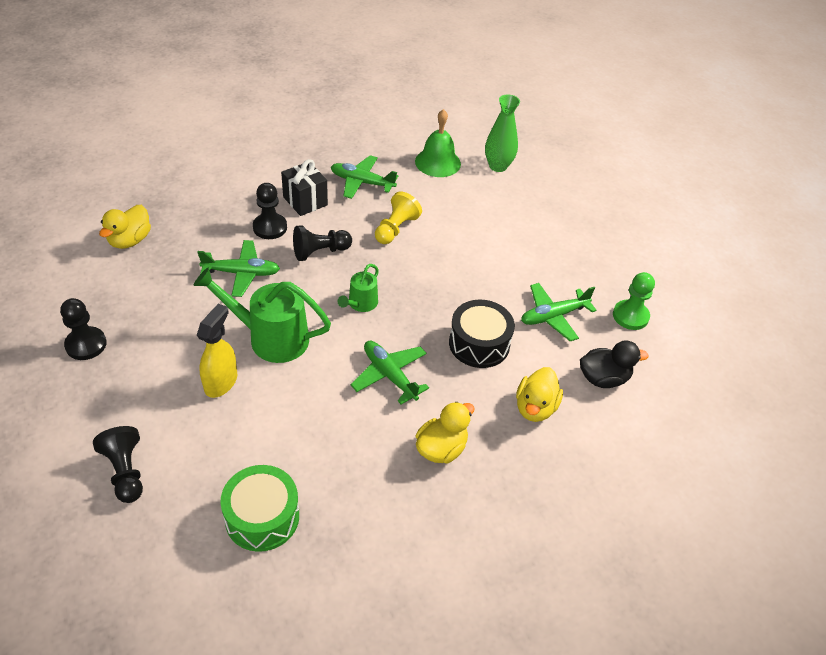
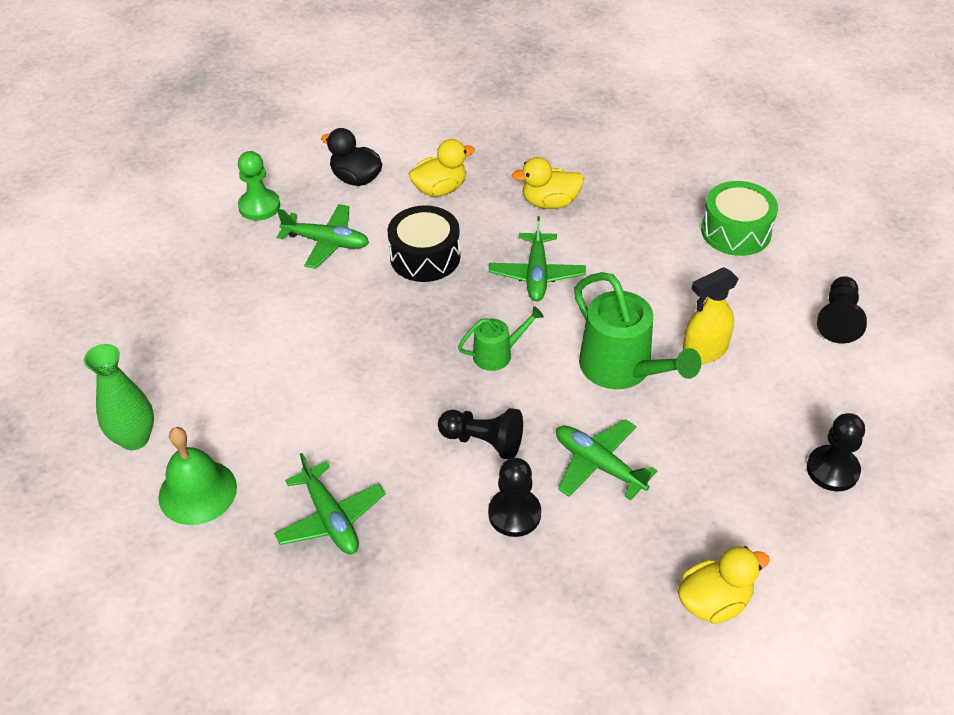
camera: 135 degrees left, 0 degrees up
(305, 201) = (434, 531): black gift -> none
(395, 229) = (365, 422): yellow pawn -> none

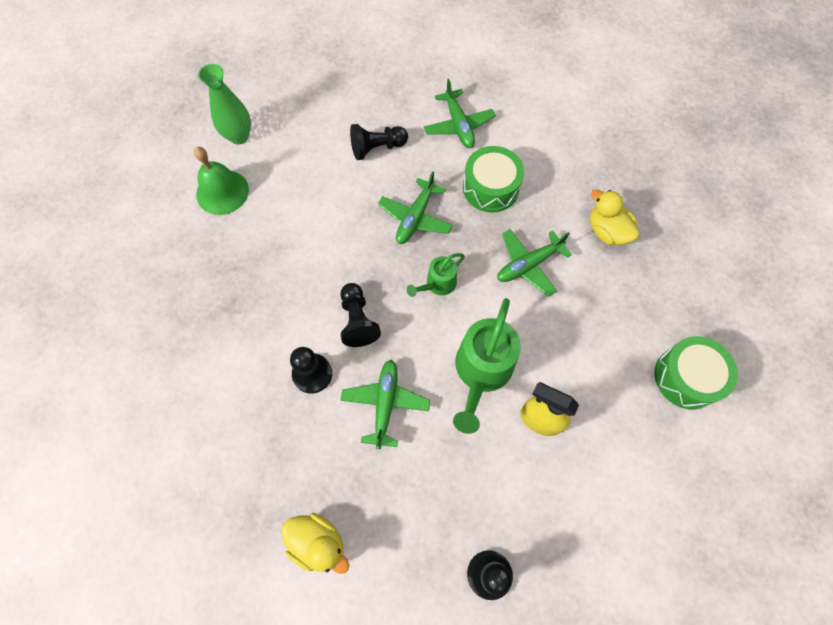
camera: 55 degrees right, 20 degrees up
(259, 206) = (460, 69): green pawn -> none
(331, 518) = (246, 272): green plane -> green plane (415, 217)
(356, 178) = (529, 103): black duck -> none
(425, 257) = (490, 188): black drum -> green drum
(440, 189) = (561, 156): yellow duck -> none
(498, 354) = (437, 284): green watering can -> green watering can turned 105 degrees clockwise
(838, 319) = (651, 506): black pawn -> black pawn (377, 148)

